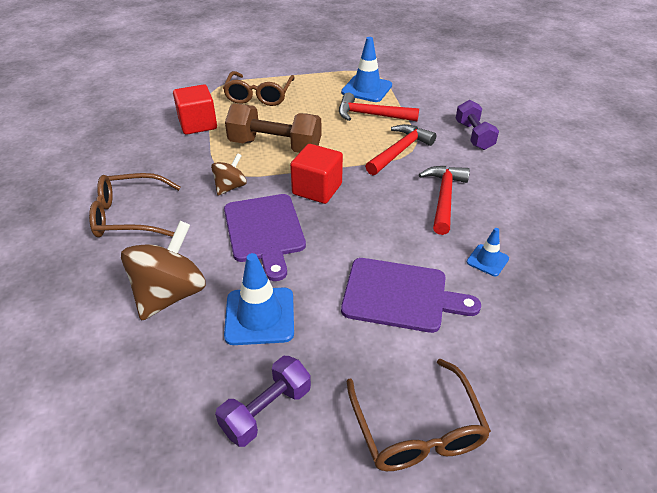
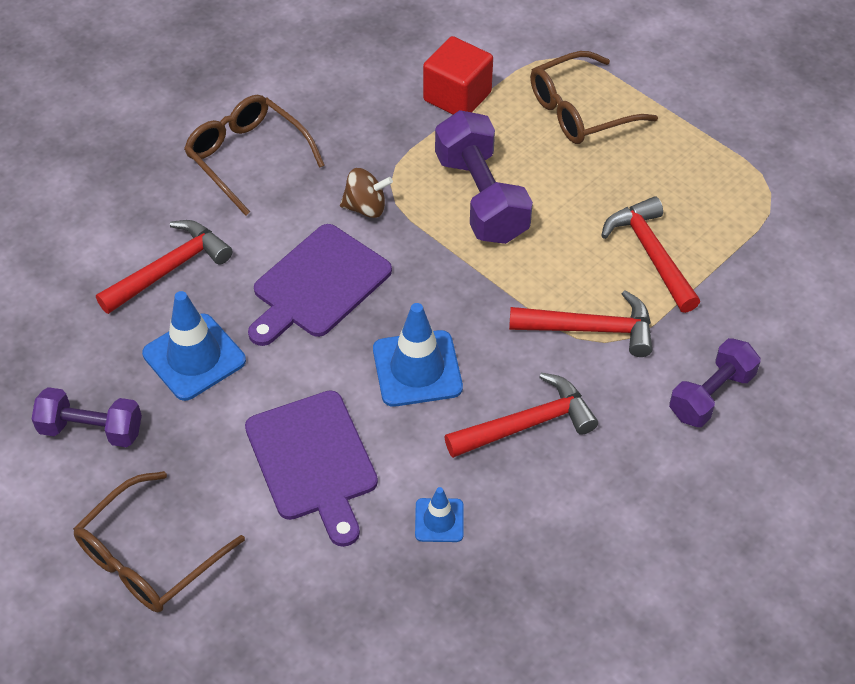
camera: 55 degrees right, 10 degrees up
(170, 294) = (169, 269): brown spinning top -> red hammer
(275, 146) = (481, 198): brown dumbbell -> purple dumbbell
(317, 189) = (432, 288): red cube -> none
(366, 89) = (718, 212): blue traffic cone -> blue traffic cone (417, 369)

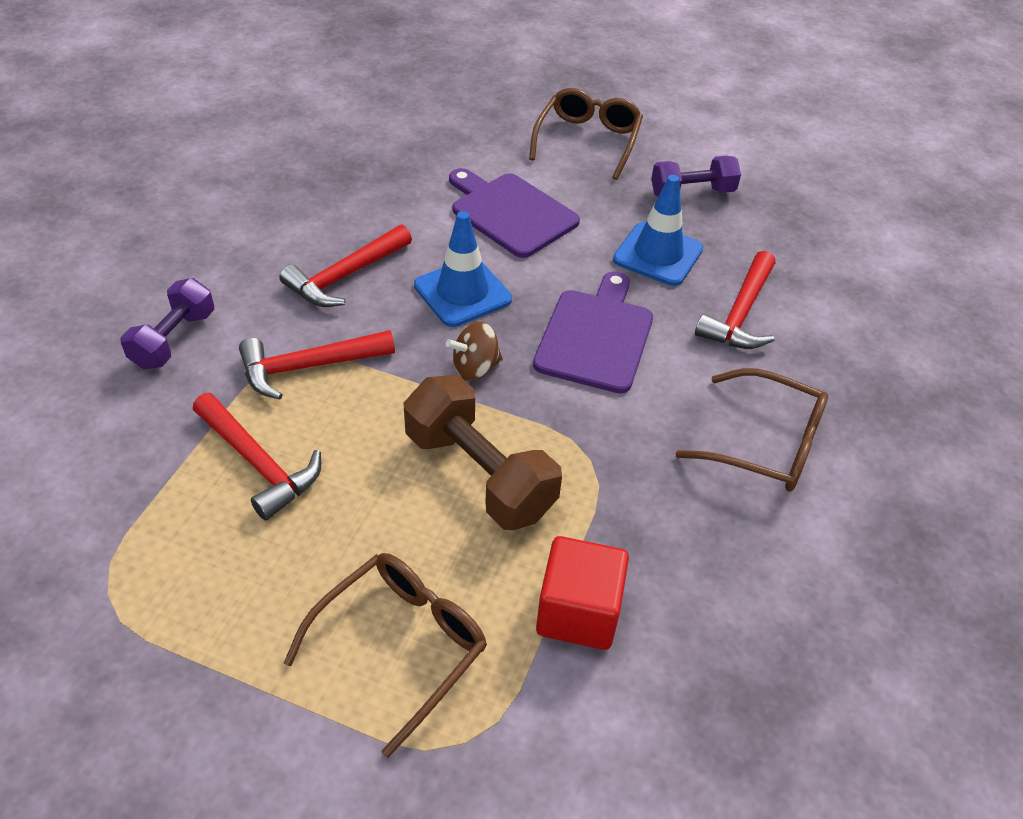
camera: 155 degrees right, 5 degrees down
(366, 207) = (600, 425): brown spinning top -> brown spinning top (475, 368)
(439, 520) = (393, 201): blue traffic cone -> none
(481, 198) = (479, 474): purple dumbbell -> brown dumbbell

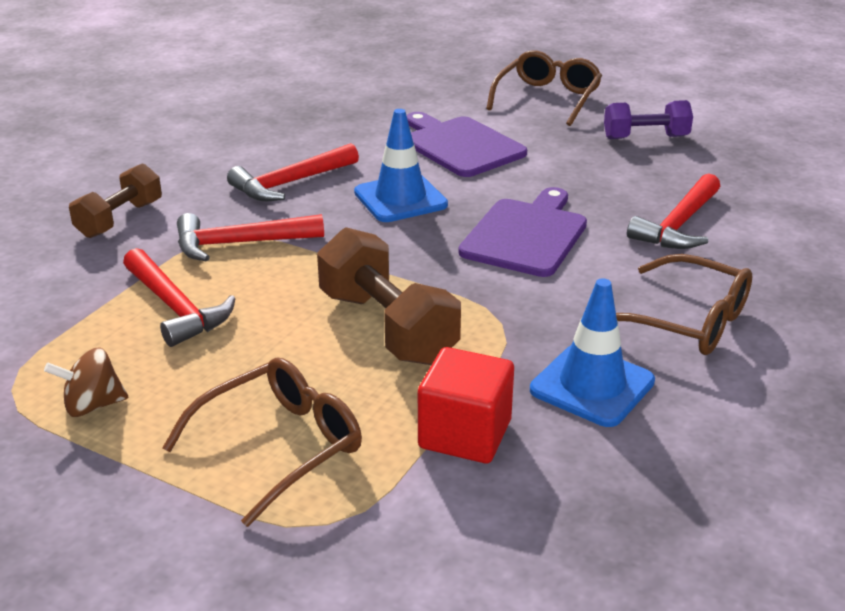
camera: 10 degrees right, 15 degrees down
(174, 339) = (119, 219): purple dumbbell -> brown dumbbell
(475, 368) = (400, 252): brown spinning top -> brown spinning top (92, 405)
(658, 254) = (602, 179): blue traffic cone -> blue traffic cone (592, 386)

